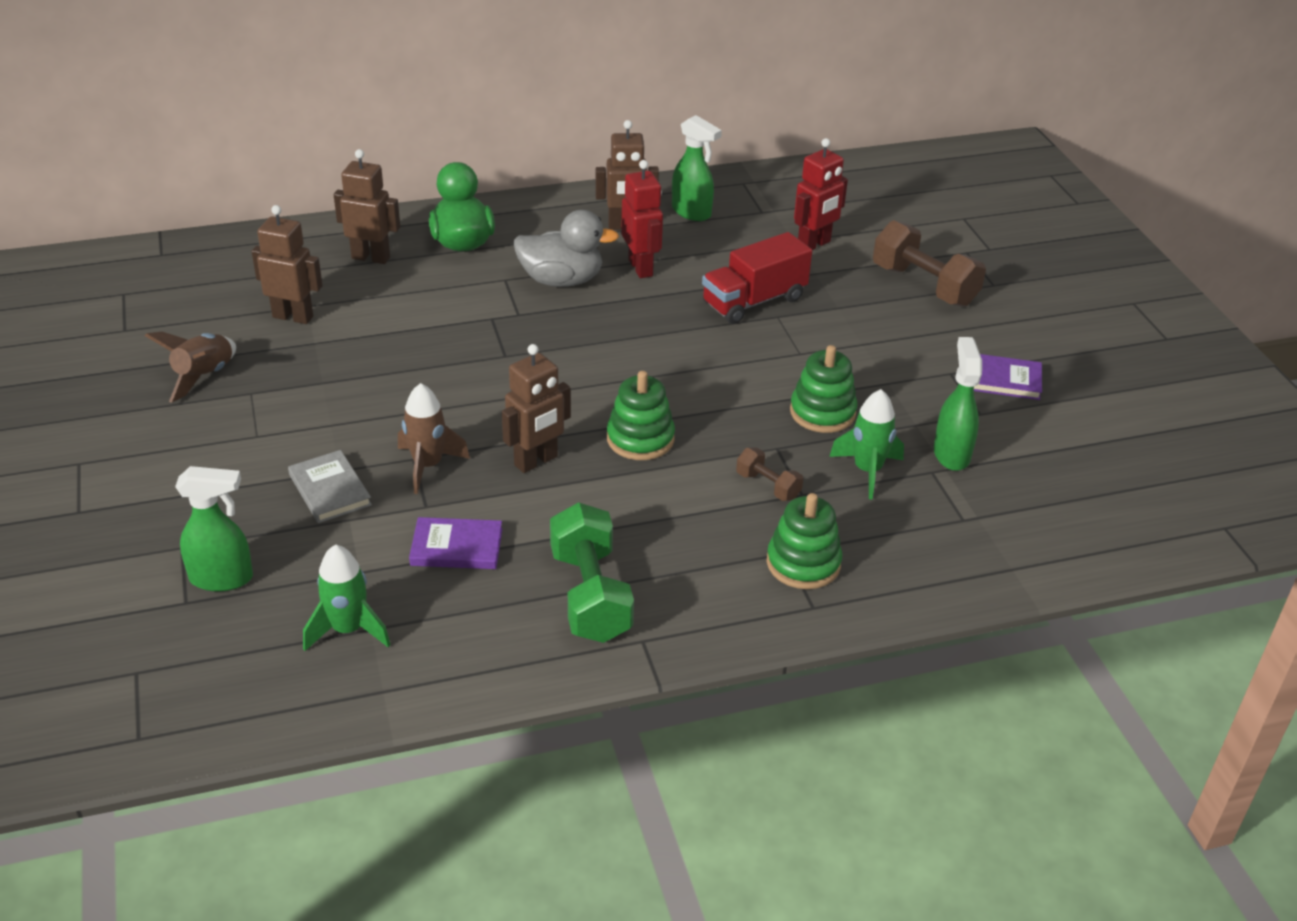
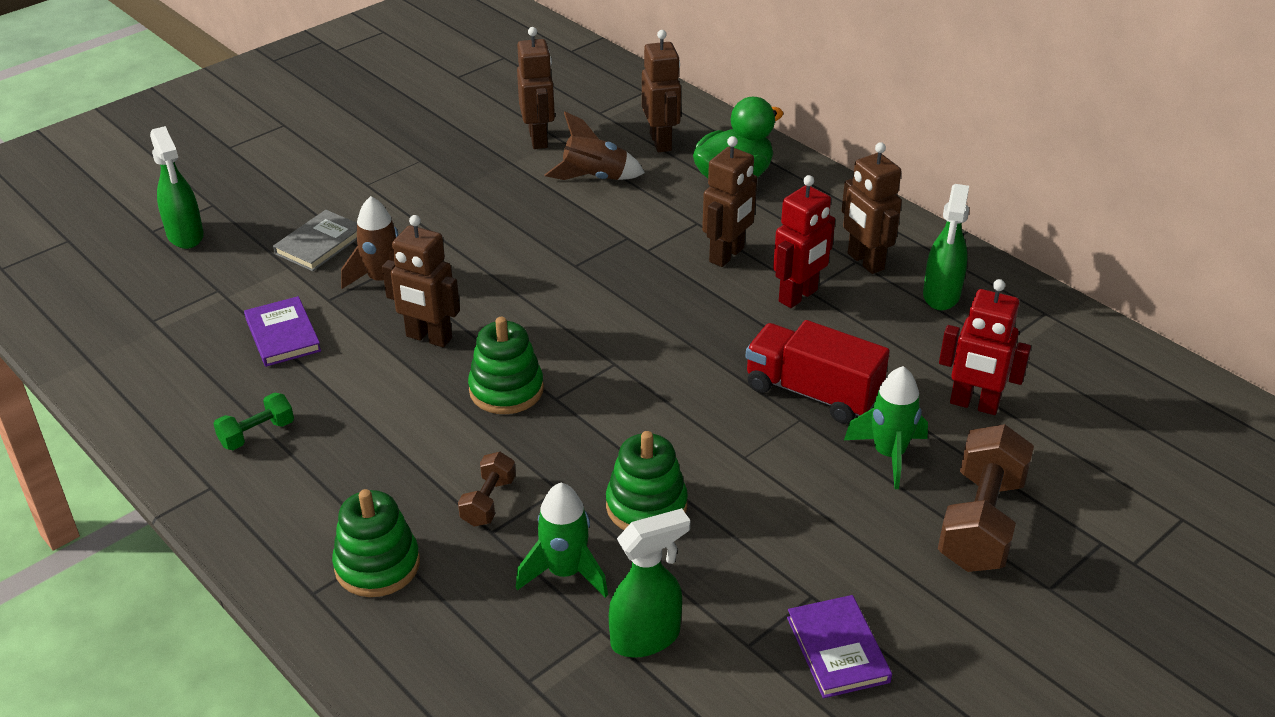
camera: 65 degrees right, 0 degrees up
(204, 377) = (425, 132): brown rocket -> brown rocket (594, 178)
(348, 630) = (153, 317): green rocket -> green rocket (889, 455)
(561, 280) = (727, 255): grey duck -> brown robot
(590, 595) = (257, 434): green dumbbell -> green dumbbell, size x0.51

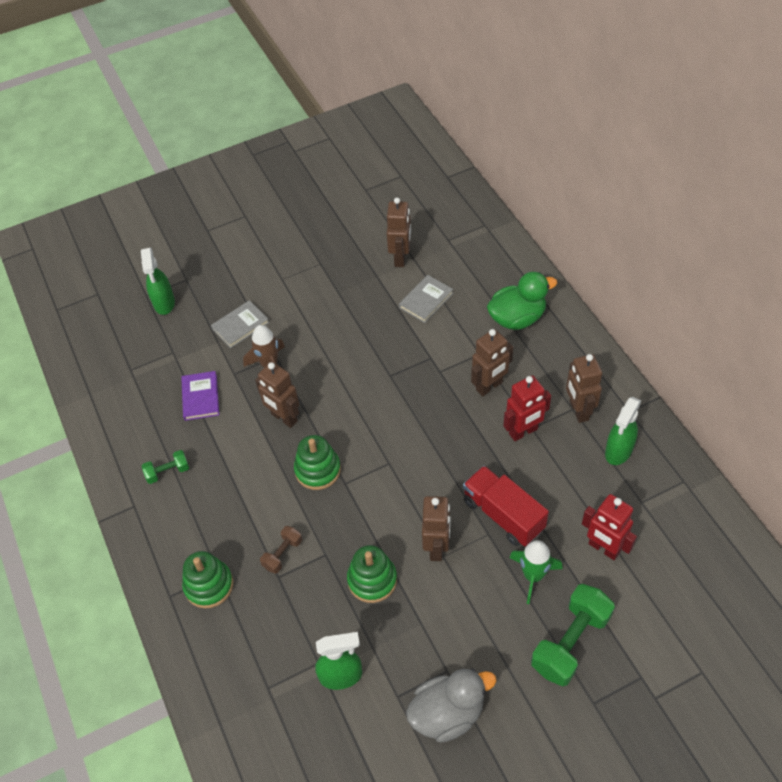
camera: 20 degrees right, 15 degrees up
(565, 572) = (310, 617): green rocket -> none
(594, 178) = (426, 300): brown rocket -> grey book
(661, 142) = (480, 275): brown robot -> brown robot (437, 547)
(837, 649) = (447, 713): purple book -> grey duck
(980, 522) = (570, 642): brown dumbbell -> green dumbbell

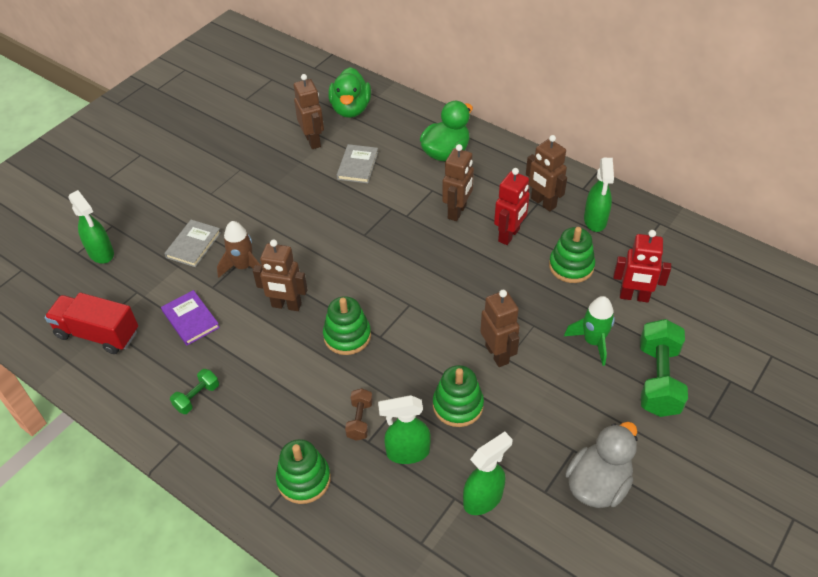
camera: 30 degrees left, 5 degrees down
(304, 602) = (407, 452): none -> green spray bottle
(455, 236) = (351, 109): none -> green duck
(503, 515) = (536, 305): red truck -> red truck (98, 334)
(562, 489) = (571, 266): none -> green stacking toy

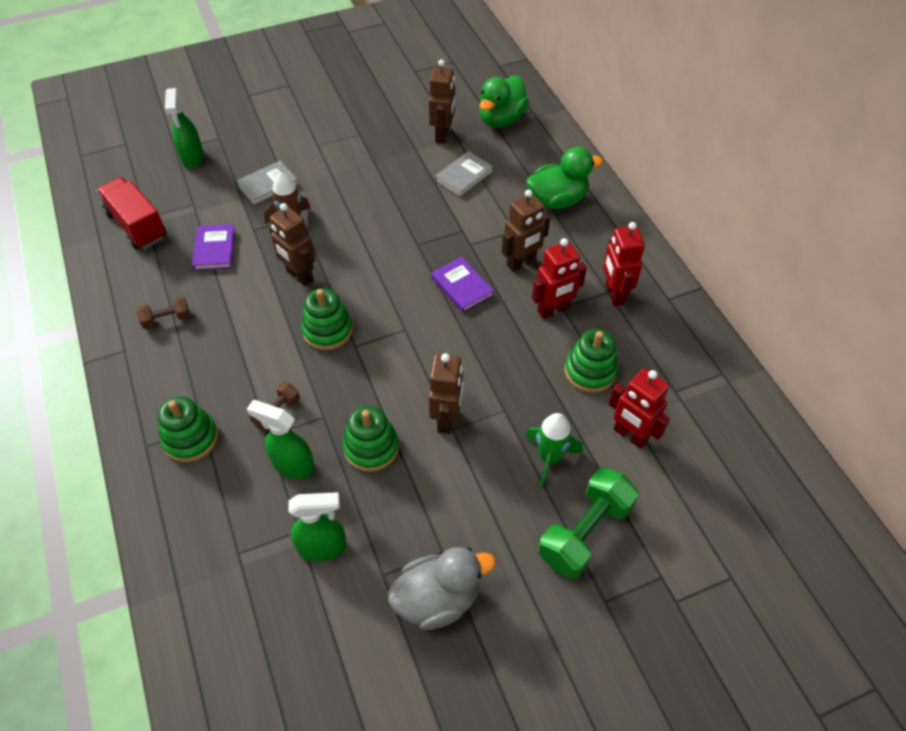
camera: 30 degrees right, 5 degrees up
(197, 397) = (167, 319): green dumbbell -> brown dumbbell
(426, 250) = (462, 286): none -> purple book
(543, 203) = (614, 294): brown robot -> red robot
(595, 221) = (653, 338): green spray bottle -> none

